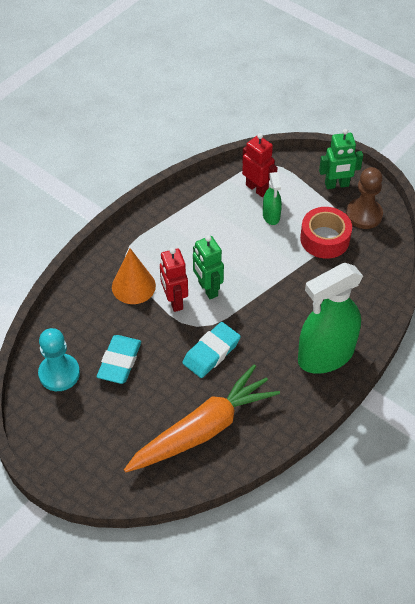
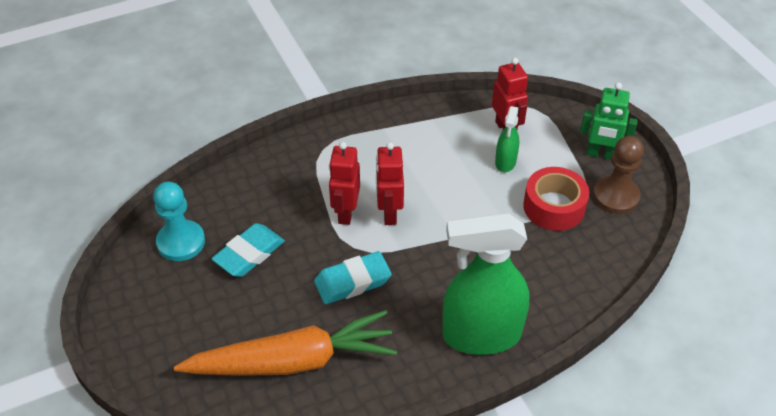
camera: 25 degrees right, 5 degrees down
(133, 286) = (312, 182): orange cone -> none
(207, 289) = (389, 213): green robot -> red robot

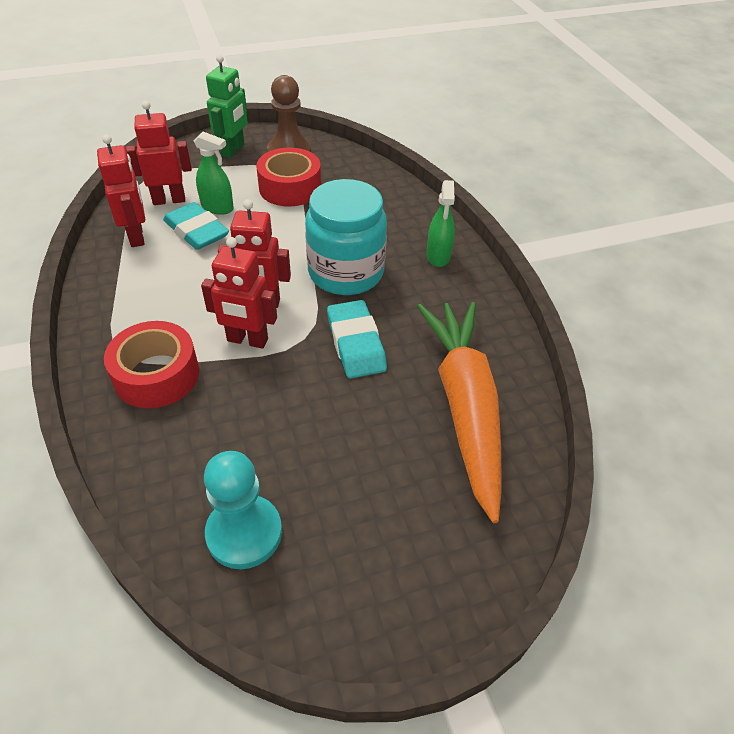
camera: 85 degrees left, 0 degrees up
(249, 254) = (289, 445): turquoise eraser -> turquoise eraser (196, 231)
(305, 170) = (157, 375): none -> red tape
(439, 265) = (345, 273): none -> turquoise jar
(451, 122) = (137, 236): none -> red robot
(481, 335) = (438, 256): green spray bottle -> green spray bottle, size x0.47

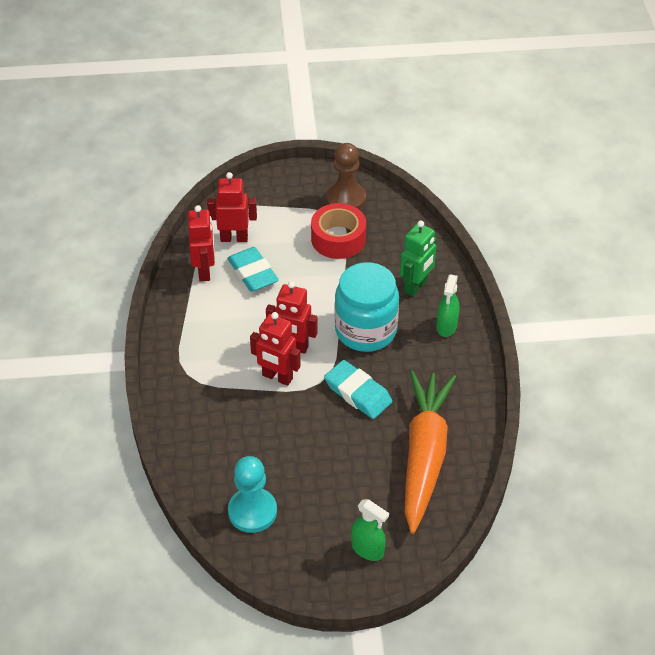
camera: 15 degrees right, 0 degrees up
(157, 375) = (208, 394): red tape -> none
(217, 207) = (273, 251): green spray bottle -> green spray bottle (367, 549)
(233, 150) = (296, 190): green robot -> green robot (416, 286)
(356, 343) = (358, 393): turquoise eraser -> turquoise eraser turned 45 degrees counterclockwise

